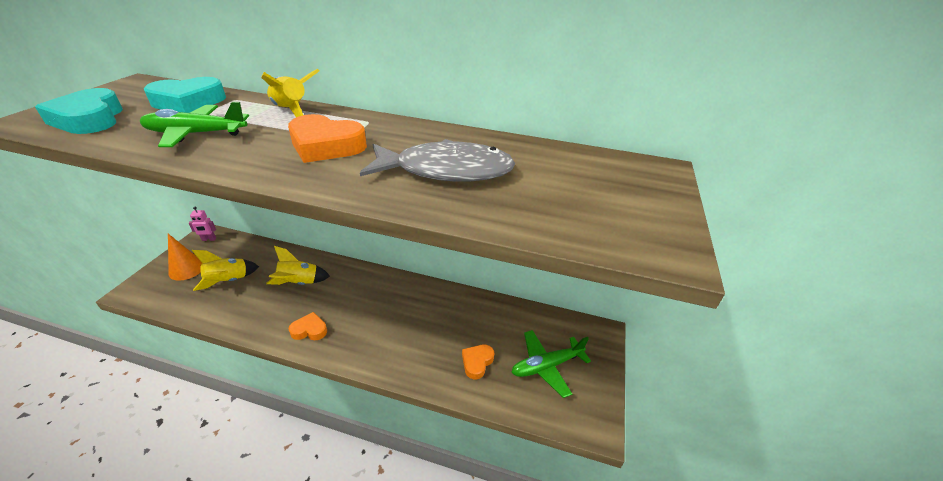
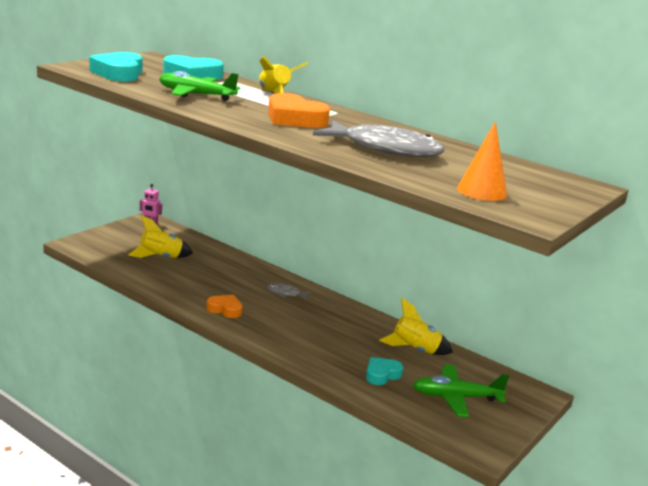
camera: 20 degrees right, 15 degrees down
(186, 269) = (125, 240): orange cone -> orange cone (482, 191)
(299, 283) = (226, 275): yellow rocket -> yellow rocket (415, 350)
(359, 287) = (286, 293): none -> grey fish
(477, 362) = (382, 374): orange heart -> turquoise heart

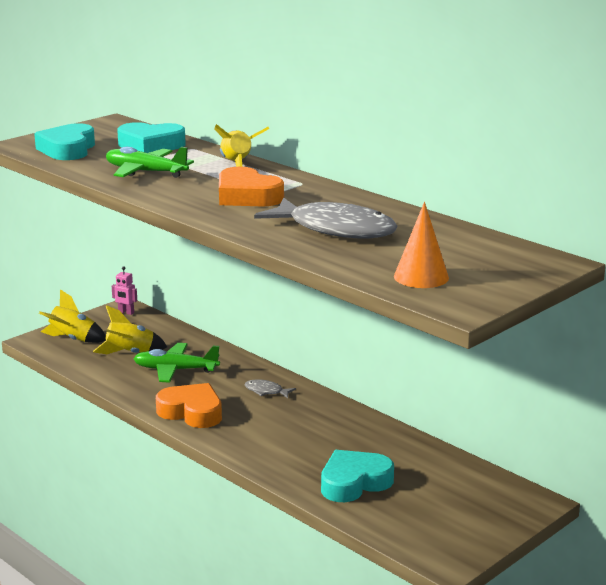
camera: 10 degrees right, 0 degrees up
(225, 309) = (192, 412): orange heart -> orange heart, size x1.67
(382, 374) = (354, 482): turquoise heart -> turquoise heart, size x1.67
(415, 350) = (402, 454): yellow rocket -> yellow rocket (72, 339)
(455, 397) = (433, 507): green plane -> green plane (175, 370)

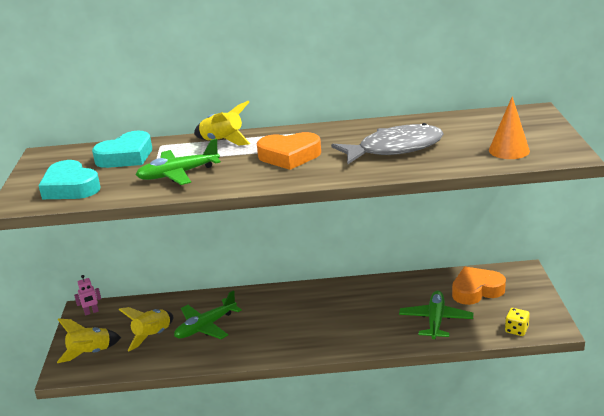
camera: 45 degrees left, 5 degrees up
(192, 412) = (271, 344): orange heart -> orange heart (476, 290)
(266, 391) = (287, 303): grey fish -> none
(354, 482) = (435, 320): turquoise heart -> green plane
(408, 538) = (516, 330): none -> yellow dice

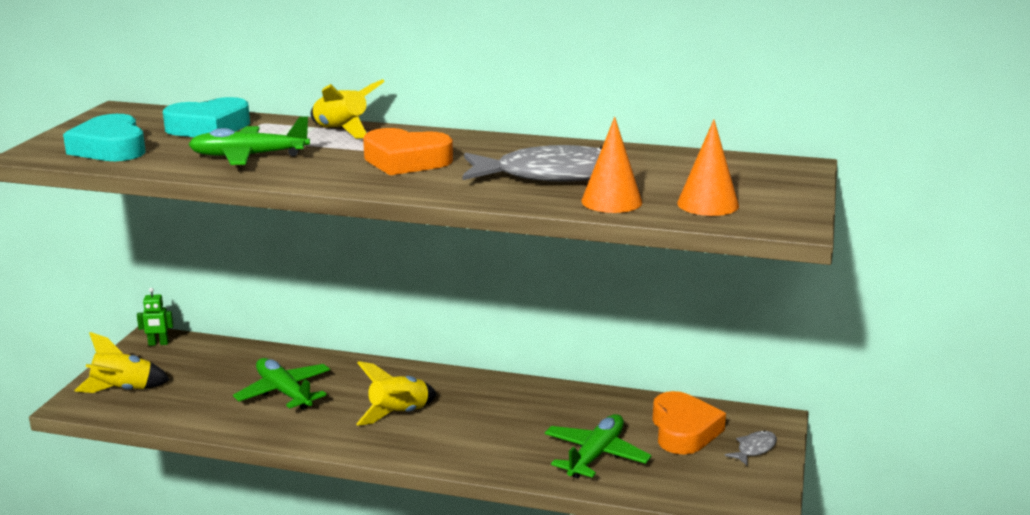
camera: 15 degrees right, 5 degrees down
(91, 312) = (158, 344): pink robot -> green robot
(153, 336) = (211, 388): yellow rocket -> yellow rocket (399, 414)
(205, 327) = (284, 392): green plane -> green plane turned 75 degrees clockwise
(450, 160) = (611, 201): none -> orange cone
(476, 290) = (683, 430): orange heart -> orange heart turned 90 degrees clockwise
(516, 330) = (704, 494): yellow dice -> none
(525, 292) = (754, 449): none -> grey fish

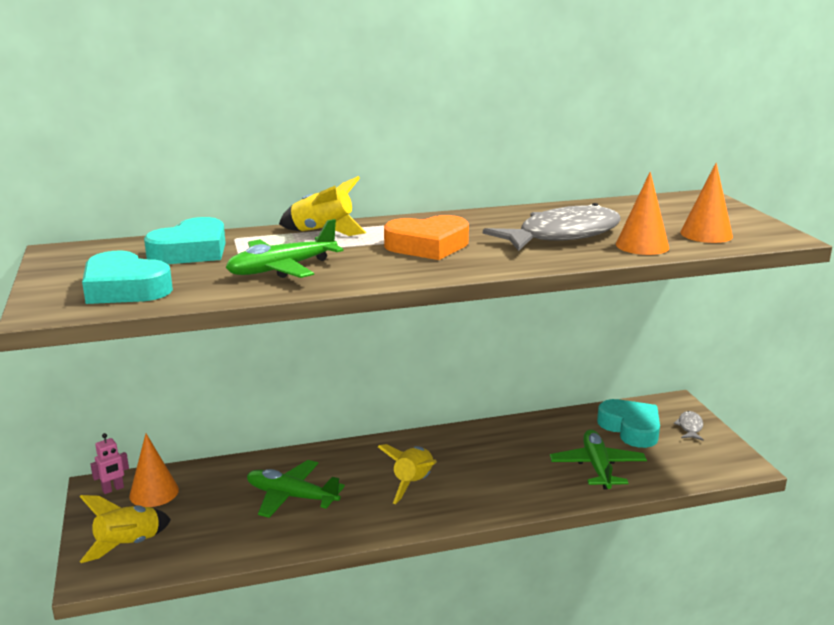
camera: 30 degrees left, 0 degrees up
(158, 344) = (113, 489): green robot -> pink robot
(184, 355) = (154, 492): none -> orange cone
(683, 430) = (631, 428): orange heart -> turquoise heart

